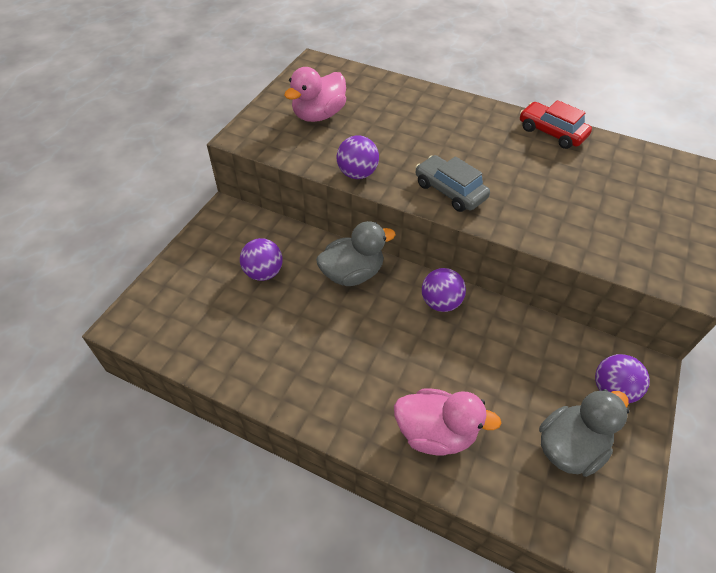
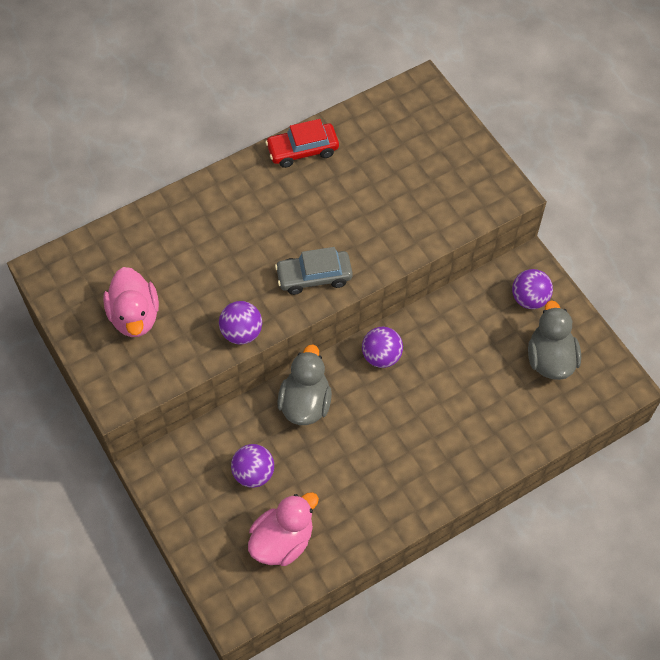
camera: 55 degrees left, 10 degrees up
(435, 433) = (486, 436): pink duck -> pink duck (282, 541)

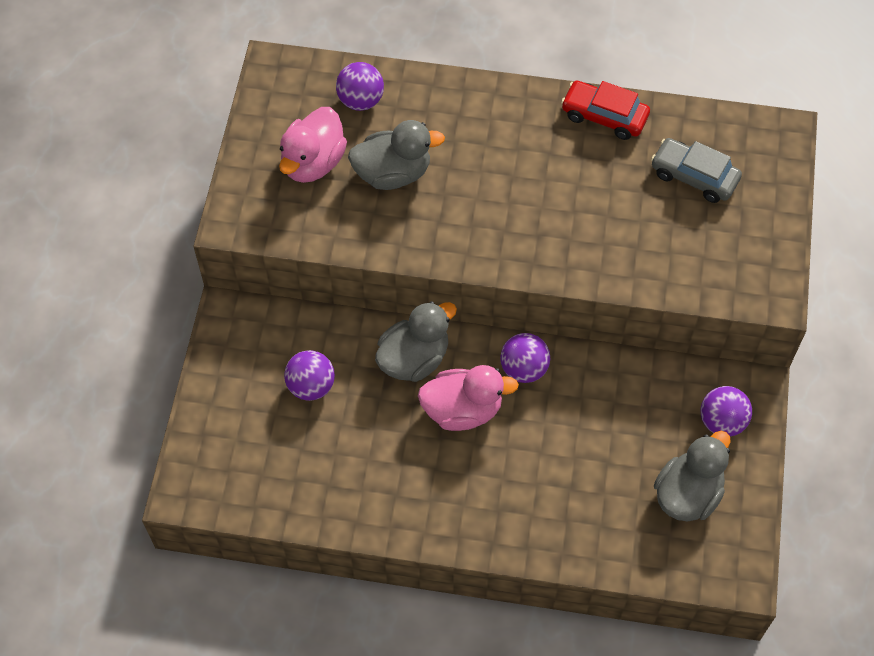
camera: 40 degrees right, 0 degrees up
(198, 284) = (393, 173): none -> grey duck
(241, 332) = (392, 244): purple ball -> purple ball (360, 100)
(282, 541) = (282, 464): pink duck -> pink duck (462, 410)
(314, 277) = (505, 241): grey car -> grey car (694, 176)

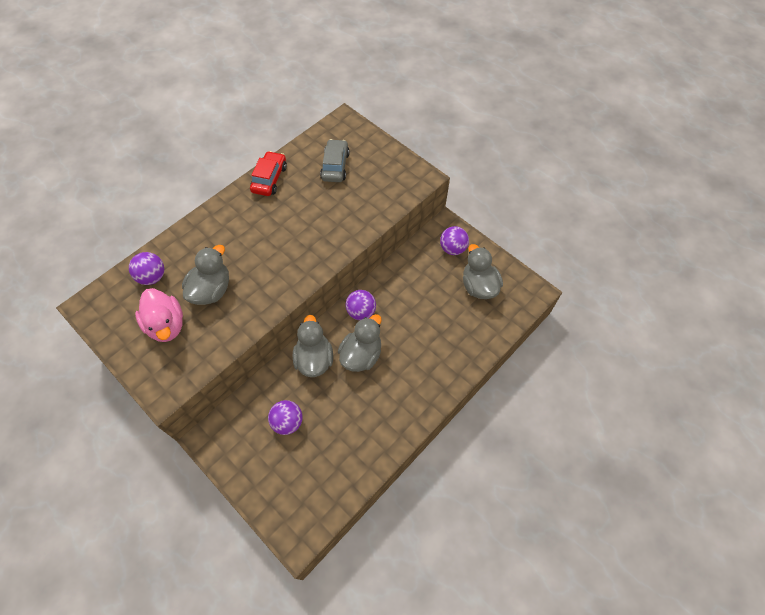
camera: 55 degrees left, 0 degrees up
(462, 410) = (361, 355): pink duck -> grey duck
(604, 116) = (269, 179): red car -> red car turned 135 degrees clockwise
(694, 176) = (335, 166): grey car -> grey car turned 120 degrees clockwise

